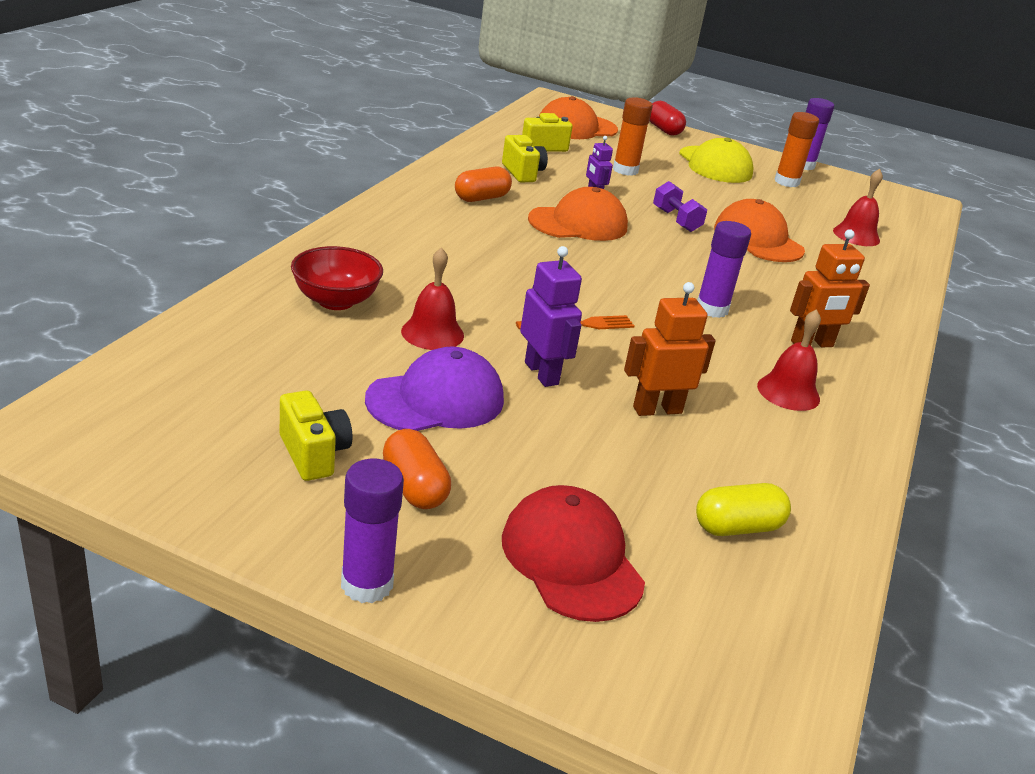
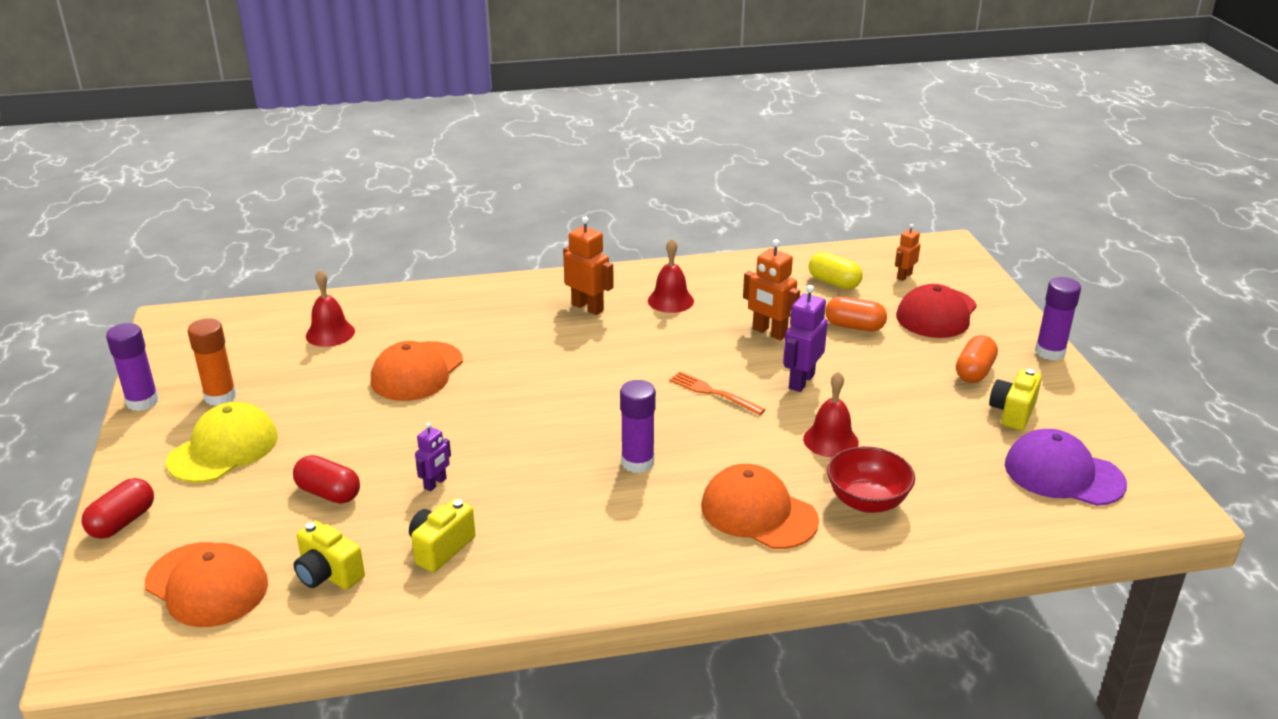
camera: 120 degrees left, 0 degrees up
(436, 400) = (896, 402): purple cap -> purple cap (1063, 474)
(481, 198) = (554, 539): orange capsule -> orange capsule (854, 326)
(578, 223) = (527, 463): orange cap -> orange cap (758, 513)
(625, 170) = (328, 493): orange glue stick -> red capsule
(676, 220) = (434, 420): purple dumbbell -> none
(703, 606) = (904, 276): none -> orange robot
(712, 309) = (596, 354): purple glue stick -> purple glue stick (637, 462)

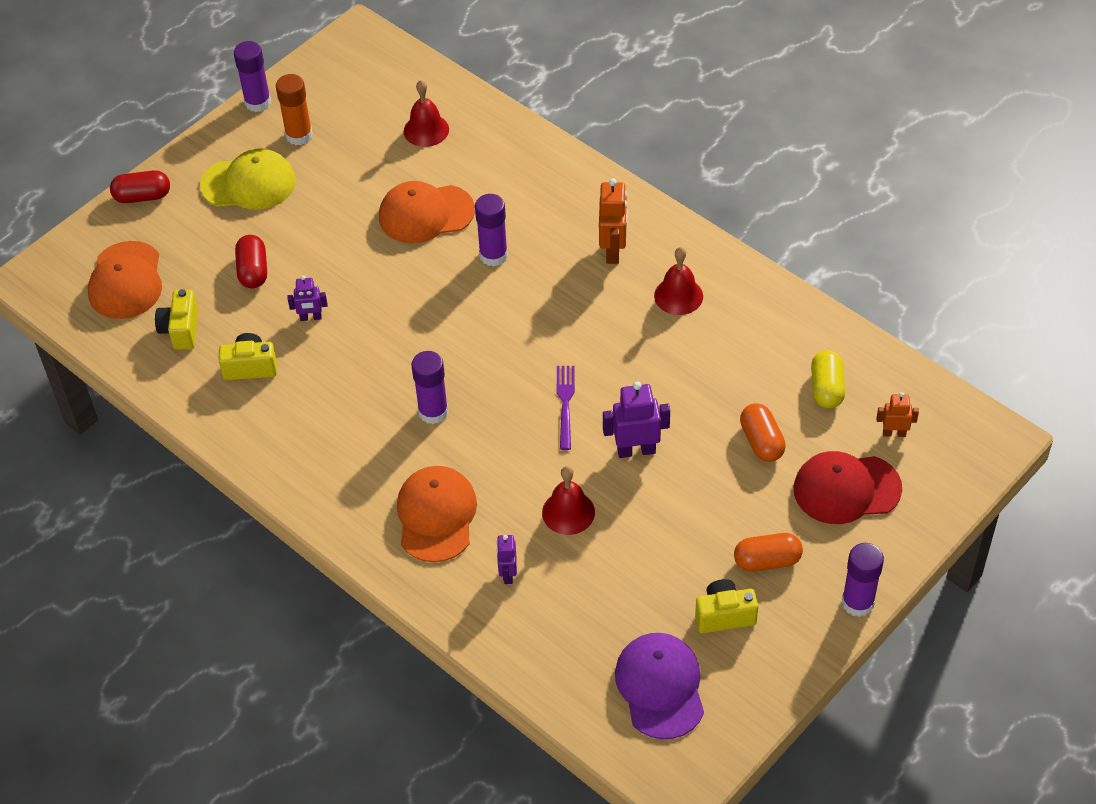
camera: 55 degrees right, 20 degrees up
(511, 359) = (493, 255): none -> purple glue stick
(712, 392) = (565, 403): orange fork -> purple fork
(769, 332) = (692, 389): orange robot -> none
(867, 501) = (508, 574): red bowl -> purple robot

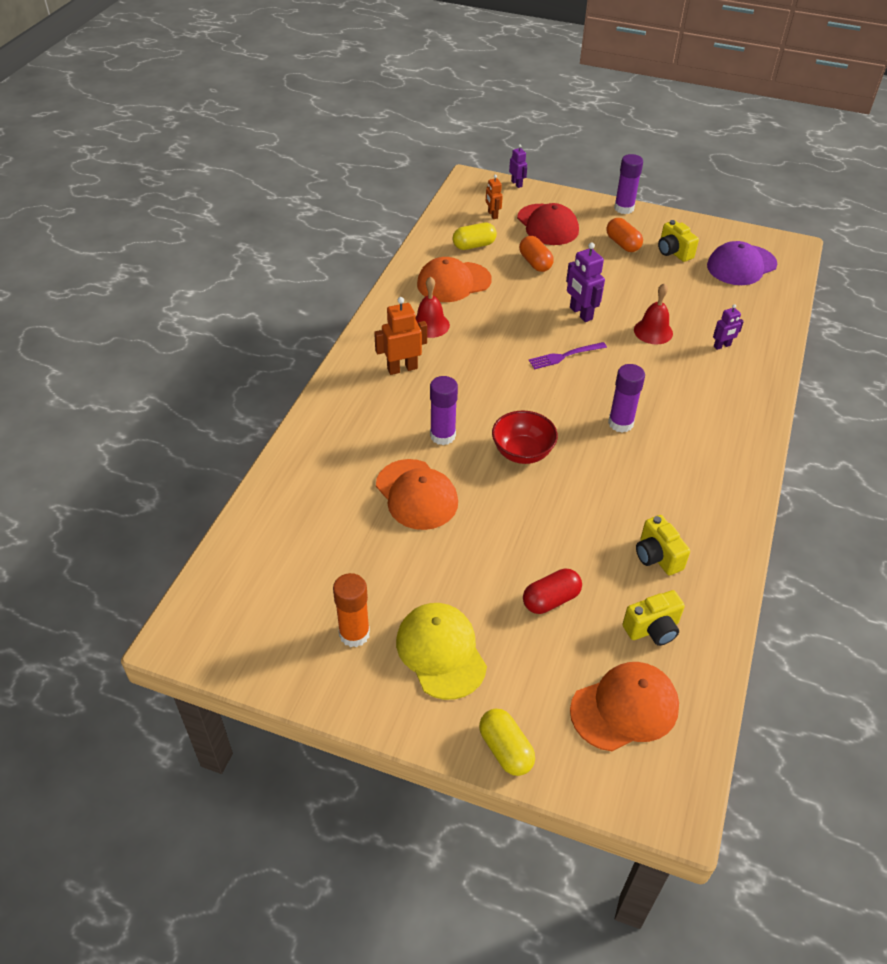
camera: 115 degrees left, 5 degrees down
(142, 196) = (505, 749): red capsule -> yellow capsule
(258, 102) = (317, 695): purple glue stick -> none
(311, 317) = (578, 534): purple robot -> purple robot (517, 184)
(426, 130) = (308, 529): red bell -> none
(436, 312) = (522, 452): none -> red bowl
(436, 516) = (707, 393): orange cap -> orange cap (453, 282)
(761, 441) = (535, 263): orange capsule -> orange capsule turned 75 degrees counterclockwise

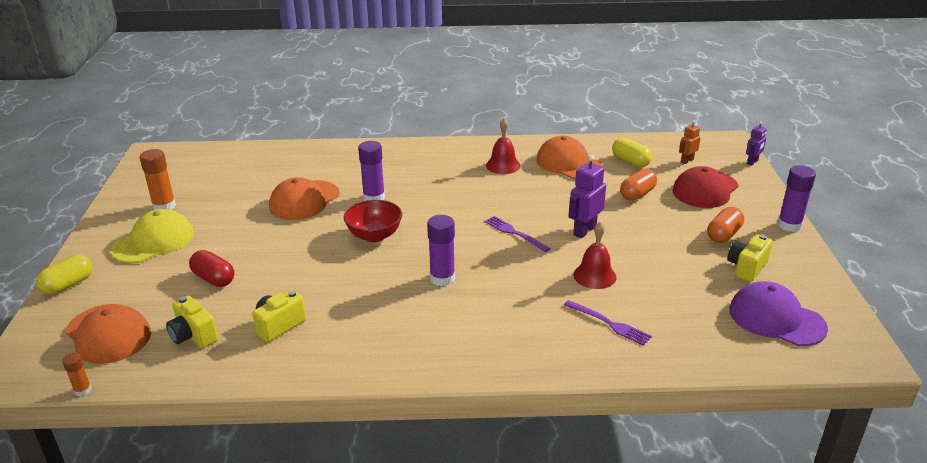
camera: 70 degrees right, 15 degrees down
(402, 368) = (440, 166): orange robot -> none
(719, 734) = (83, 390): none -> orange glue stick
(722, 346) = (610, 324): purple robot -> purple fork

